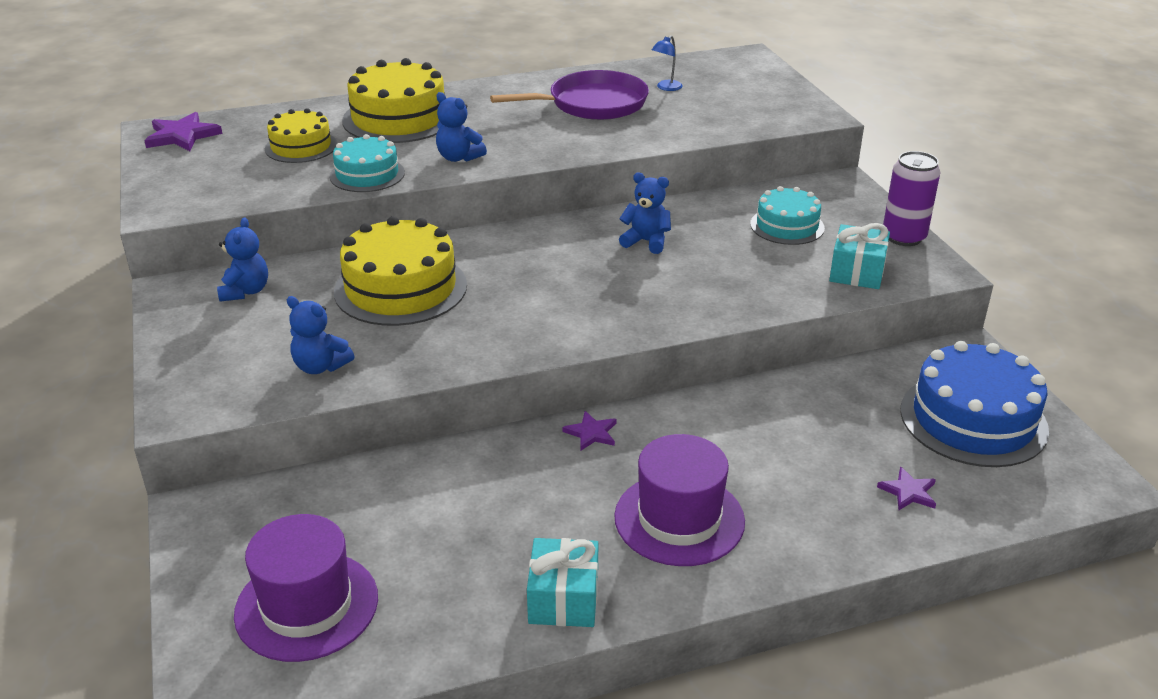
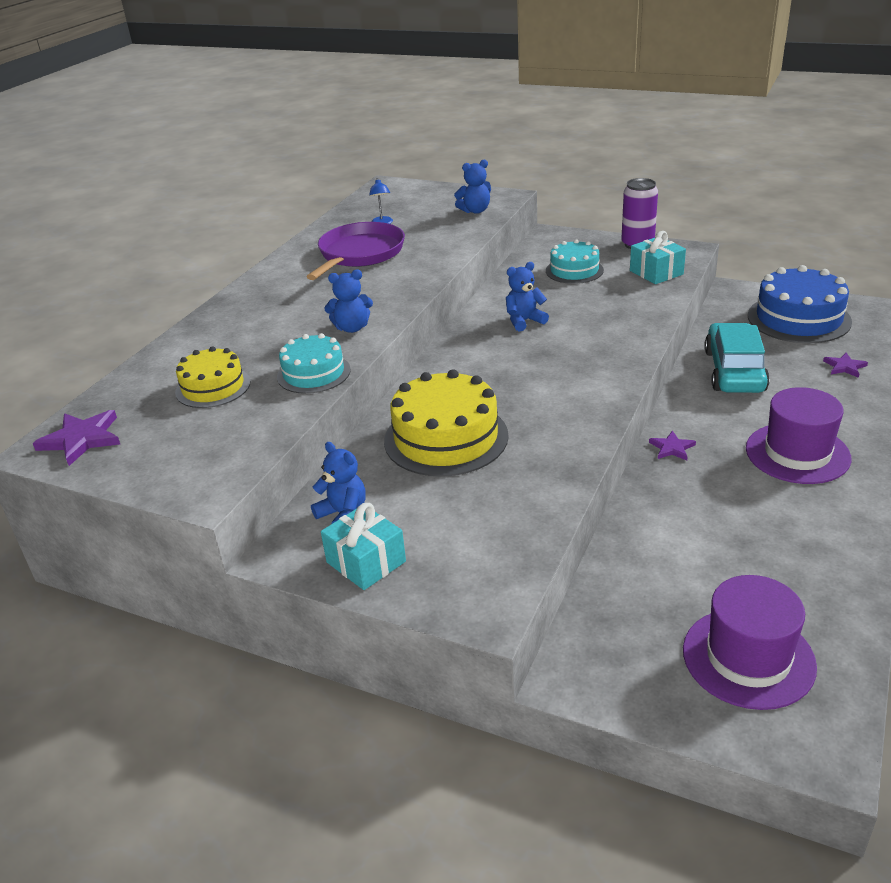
camera: 45 degrees left, 0 degrees up
(320, 366) = (509, 514): blue teddy bear -> blue teddy bear (475, 211)
(399, 118) = (244, 330): yellow cake -> none
(563, 599) = (839, 532): turquoise gift -> turquoise gift (366, 562)
(790, 417) = (734, 371): none -> turquoise car

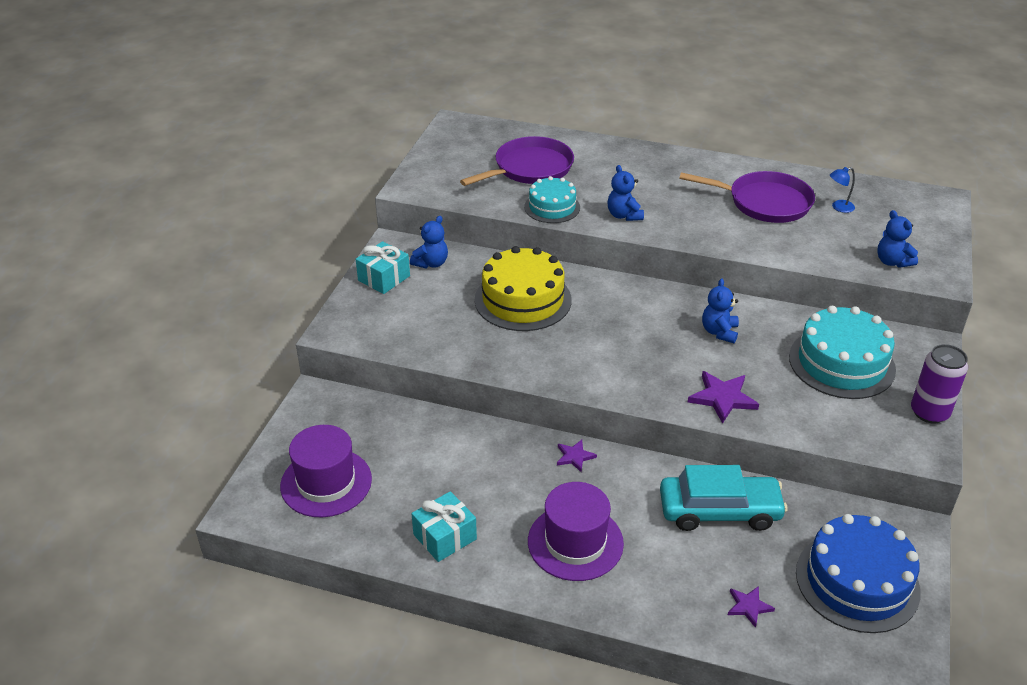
camera: 80 degrees right, 5 degrees up
(81, 439) = (466, 133): purple star -> purple star (722, 398)
(213, 387) = (530, 168): yellow cake -> purple pan
(524, 321) = (719, 332): blue teddy bear -> blue teddy bear turned 135 degrees counterclockwise
(574, 270) = (841, 363): turquoise cake -> turquoise cake, size x1.65
(656, 272) = (856, 425): turquoise gift -> turquoise gift (445, 537)

